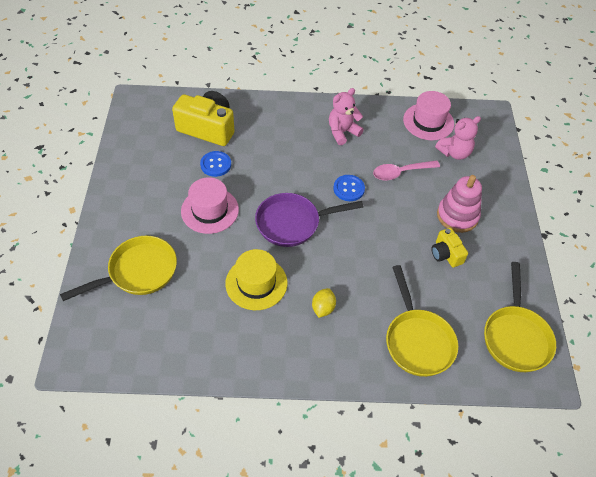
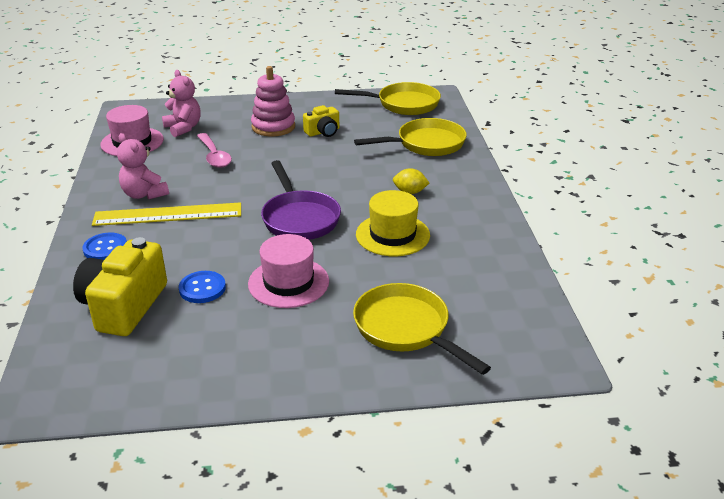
camera: 95 degrees left, 20 degrees down
(311, 146) = (168, 214): none -> yellow ruler
(348, 189) = (241, 186): blue button -> blue button (105, 248)

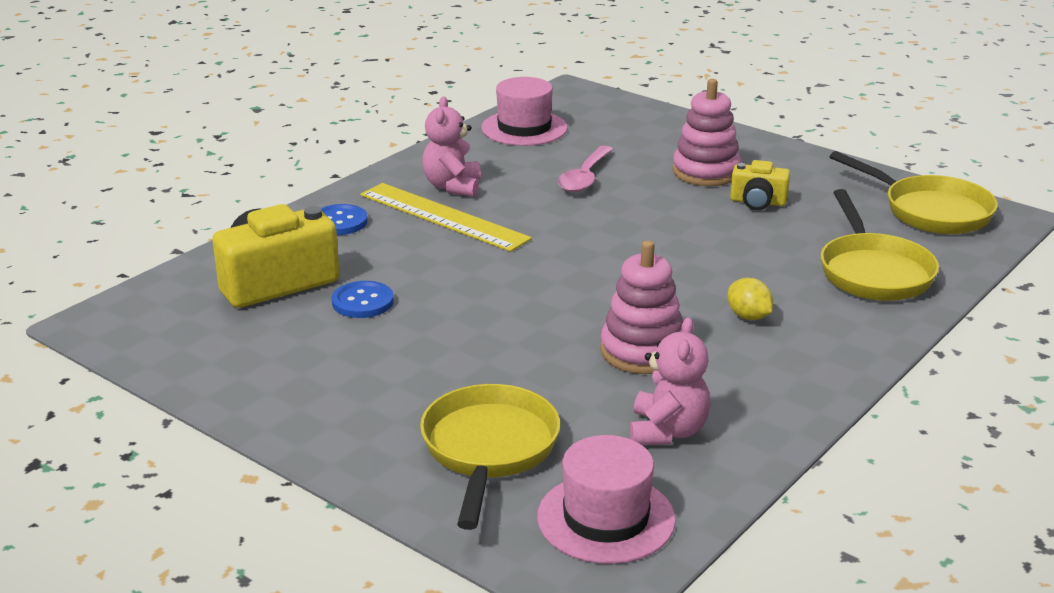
camera: 45 degrees right, 5 degrees down
(183, 128) = (601, 134): pink teddy bear -> pink teddy bear (667, 431)
(288, 282) = (449, 340): pink hat -> pink hat (606, 518)
(299, 218) = (567, 283): purple pan -> none
(392, 235) = (642, 351): yellow hat -> pink stacking toy
(426, 144) = (873, 272): yellow pan -> yellow pan turned 60 degrees clockwise

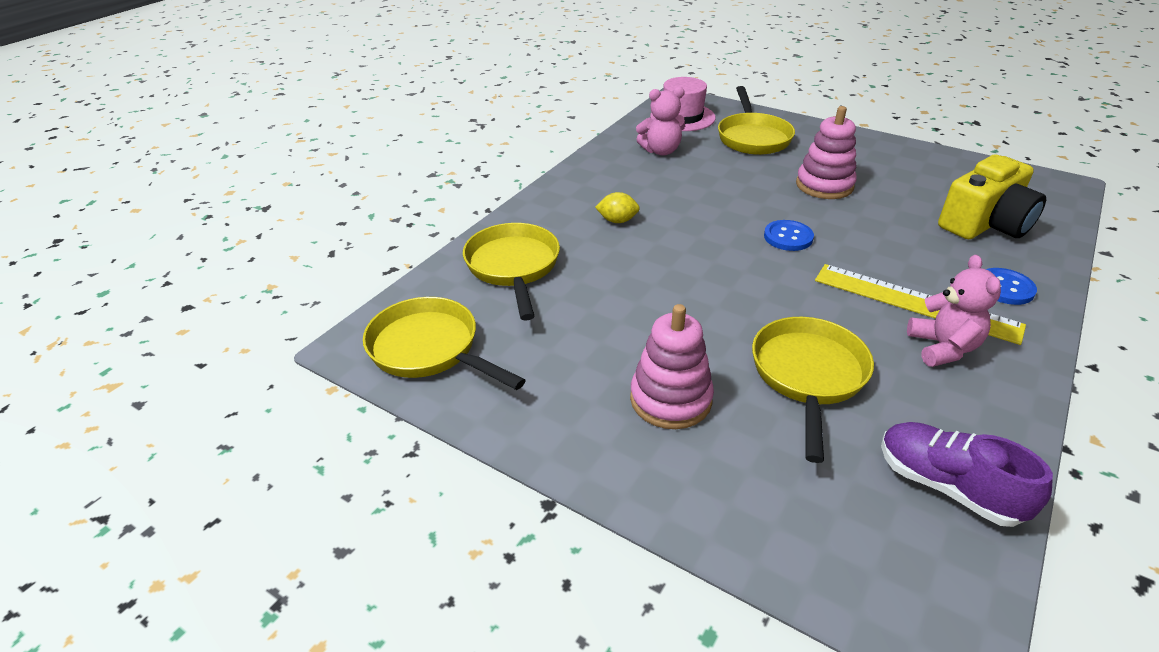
camera: 175 degrees right, 10 degrees up
(363, 302) = (901, 212): blue button -> blue button (788, 237)
(524, 128) = (947, 486): pink hat -> purple shoe
(584, 178) = (808, 376): pink spoon -> yellow pan
(642, 351) = (687, 191): pink stacking toy -> pink stacking toy (824, 185)
(667, 431) = (661, 151): pink teddy bear -> pink teddy bear turned 105 degrees counterclockwise
(748, 316) = (617, 221): yellow lemon -> yellow lemon turned 45 degrees counterclockwise
(758, 202) = (609, 349): yellow camera -> none

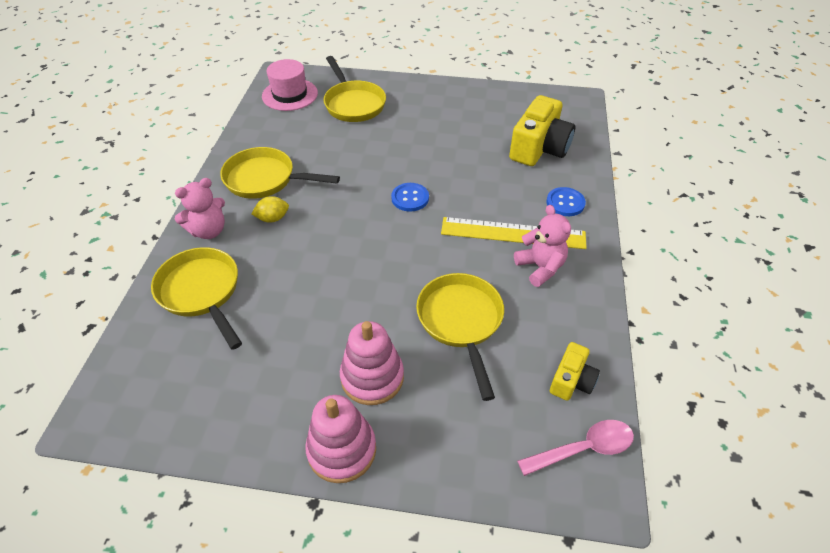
camera: 25 degrees left, 10 degrees up
(430, 349) = (161, 399): yellow pan -> yellow pan (265, 179)
(661, 151) = (284, 135): pink teddy bear -> pink teddy bear (209, 231)
(824, 185) = (421, 140): pink stacking toy -> pink stacking toy (342, 449)
(939, 572) = (583, 448): none -> pink spoon
(947, 486) = (571, 380): purple shoe -> yellow camera

